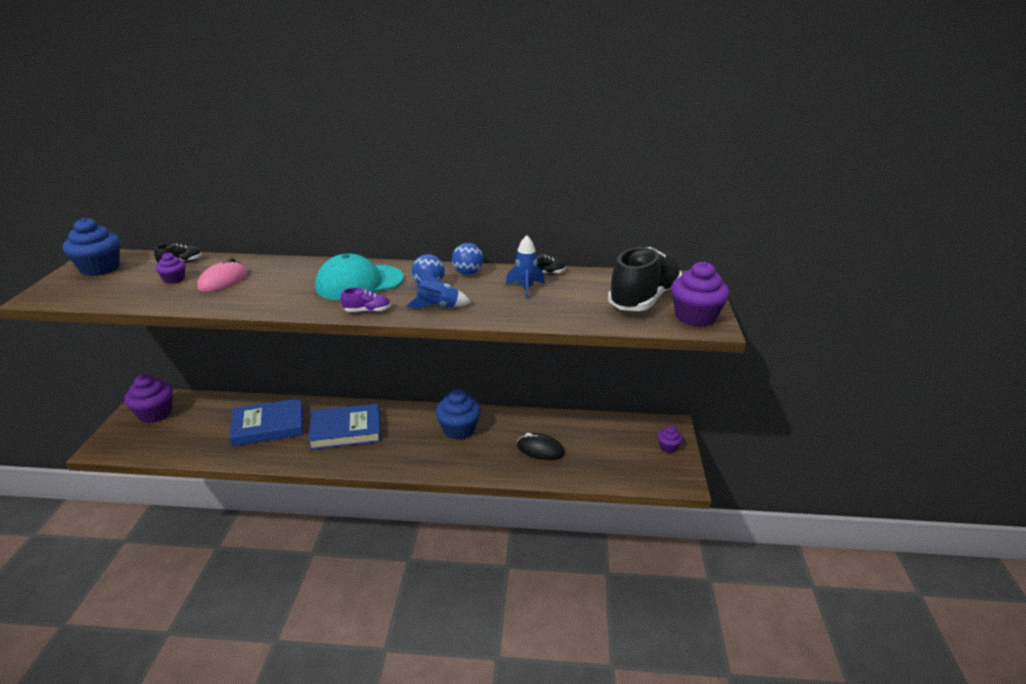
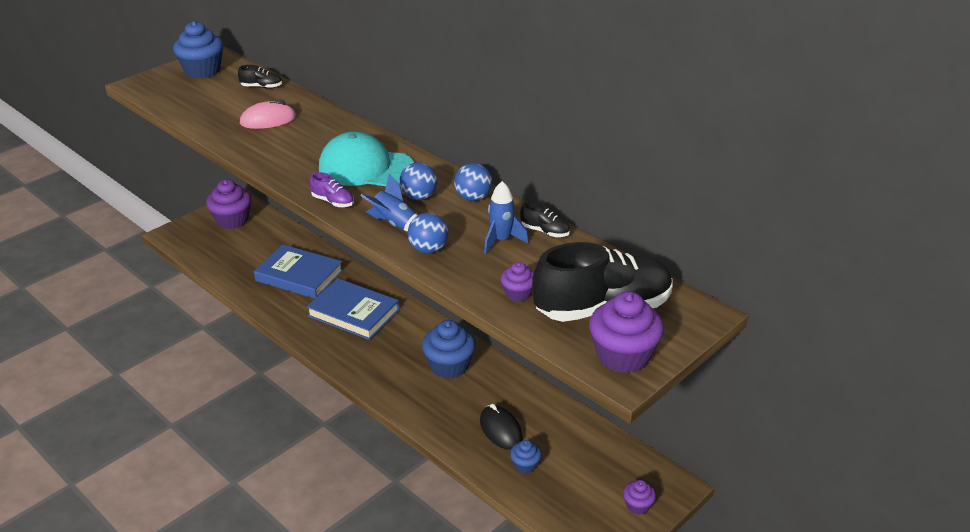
camera: 40 degrees right, 5 degrees up
(174, 279) = (237, 103): purple cupcake -> purple cupcake (518, 294)
(486, 311) = (428, 249): none -> blue ball
(580, 461) = (525, 465): none -> blue cupcake

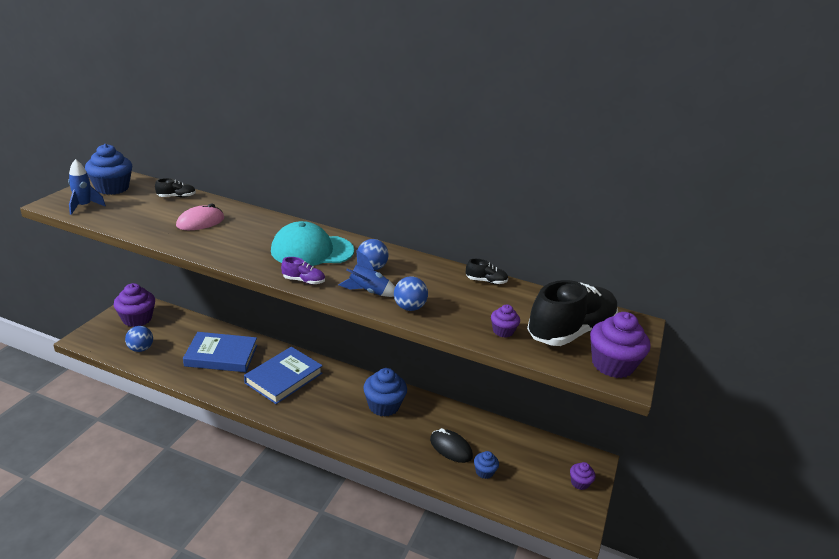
camera: 25 degrees left, 5 degrees down
(353, 313) = (284, 378): blue book -> blue book turned 60 degrees counterclockwise
(473, 198) = (414, 263): blue ball -> blue ball (140, 349)
(501, 240) = (459, 292): blue rocket -> blue rocket (84, 206)

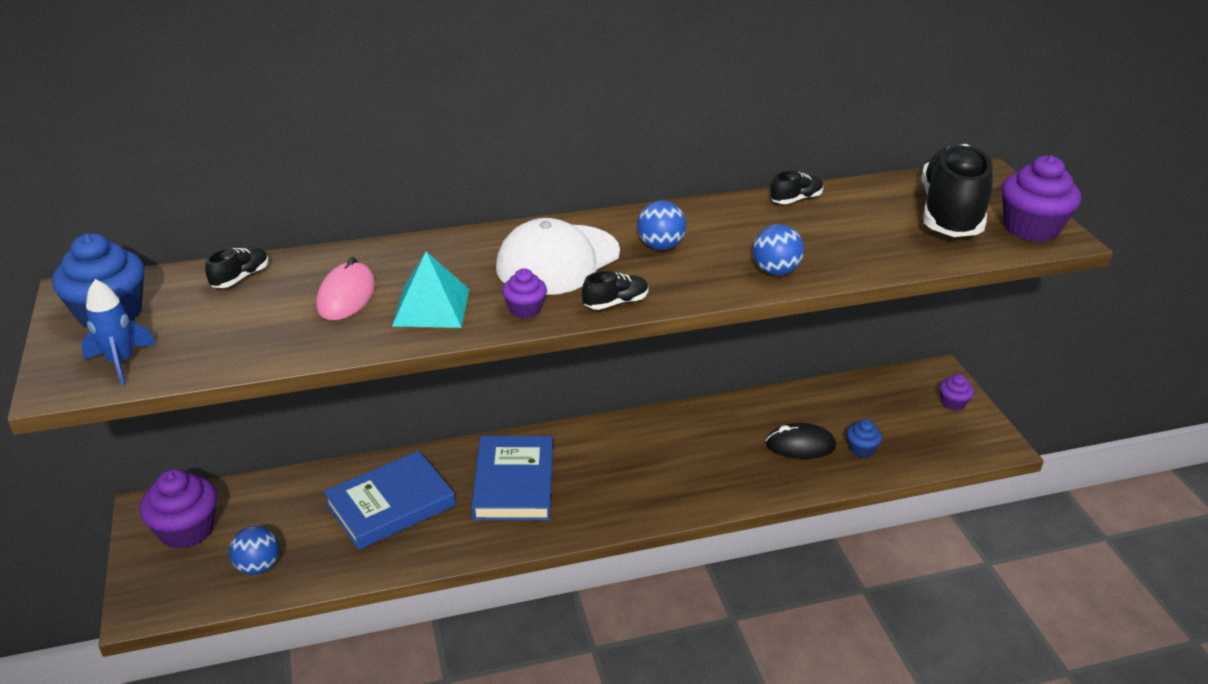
camera: 35 degrees left, 5 degrees up
(224, 242) = (431, 307): none -> turquoise pyramid
(303, 281) = (616, 303): purple shoe -> black shoe
(312, 251) = (558, 260): turquoise cap -> white cap
(368, 292) = (705, 277): blue rocket -> none
(383, 406) = (673, 443): blue cupcake -> none
(503, 331) = (897, 247): purple cupcake -> purple cupcake (525, 309)

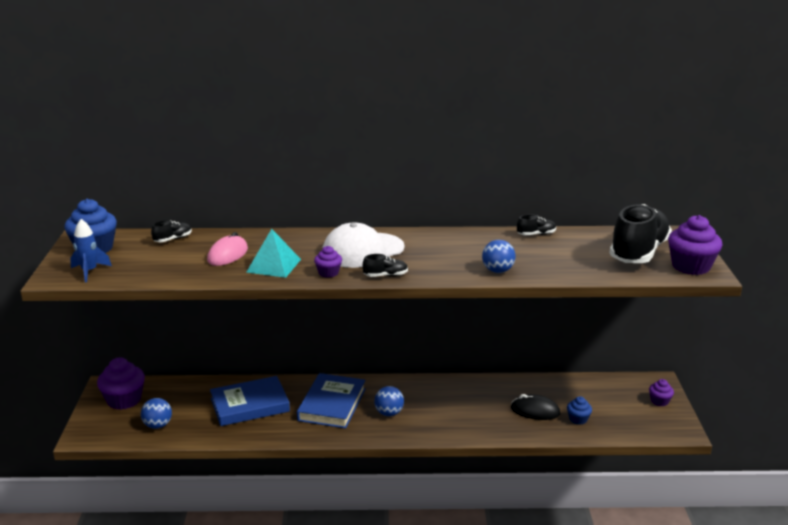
camera: 15 degrees right, 10 degrees down
(660, 246) = (431, 250): blue ball -> blue ball (389, 413)

